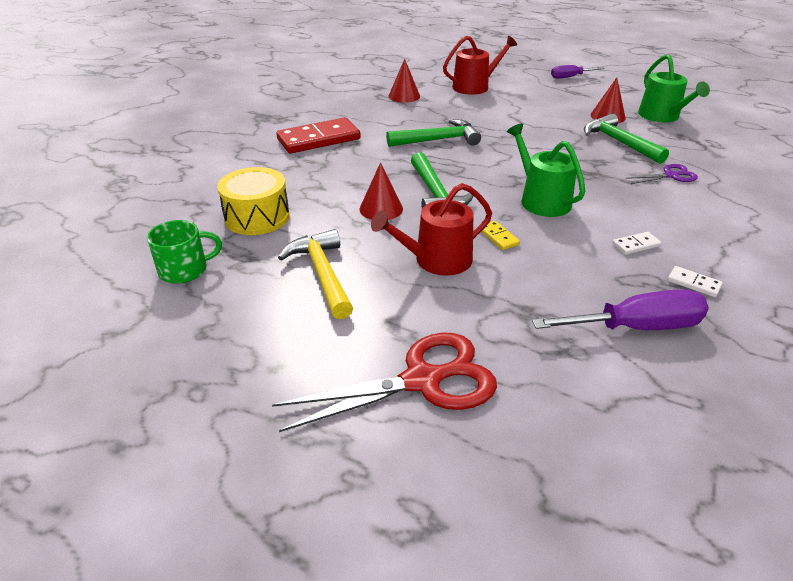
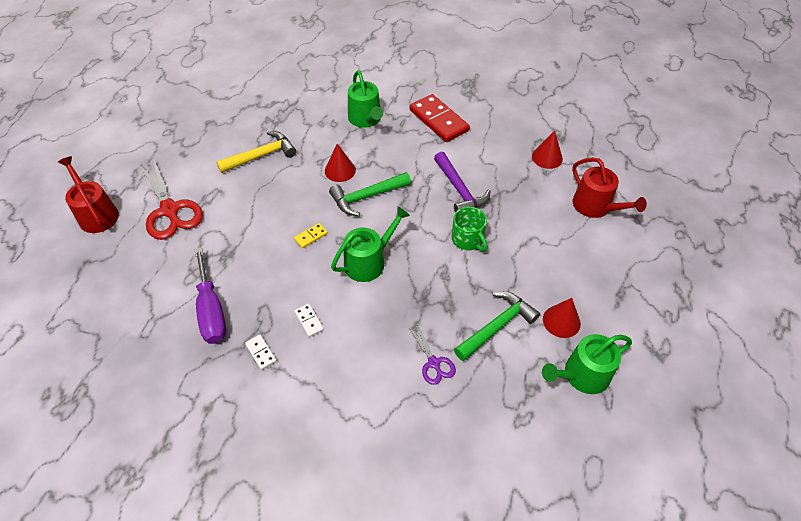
camera: 80 degrees right, 15 degrees up
(184, 270) = (262, 101): green mug -> green mug (468, 239)
(257, 217) = (320, 115): yellow drum -> none
(288, 183) = (366, 119): none -> green watering can
(436, 260) = (279, 205): red watering can -> red watering can (97, 214)
(438, 140) = (459, 190): green hammer -> purple hammer
(570, 77) = (668, 291): purple screwdriver -> none
(693, 283) = (261, 353): white domino -> white domino turned 60 degrees counterclockwise

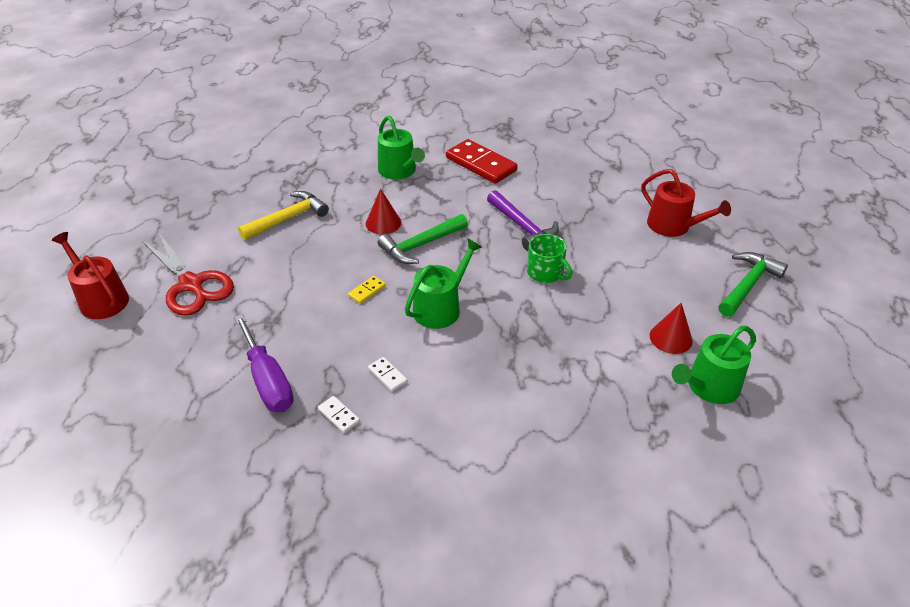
camera: 10 degrees left, 10 degrees down
(433, 363) = (543, 398): purple scissors -> none
(497, 326) = (602, 352): green hammer -> green hammer (748, 285)
(547, 157) = (608, 186): red cone -> none

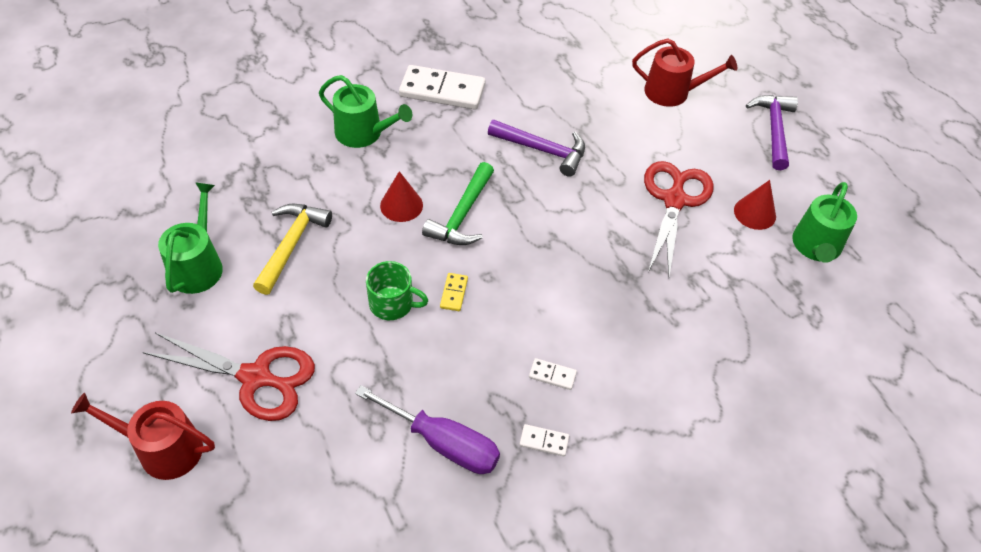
camera: 35 degrees left, 10 degrees up
(441, 308) = (540, 277): green watering can -> green watering can (198, 265)
(481, 164) = (442, 91): red domino -> white domino
(546, 273) = (603, 193): green mug -> green mug (392, 303)
(603, 300) = (674, 200): none -> red scissors
(748, 285) = (774, 130): green hammer -> purple hammer

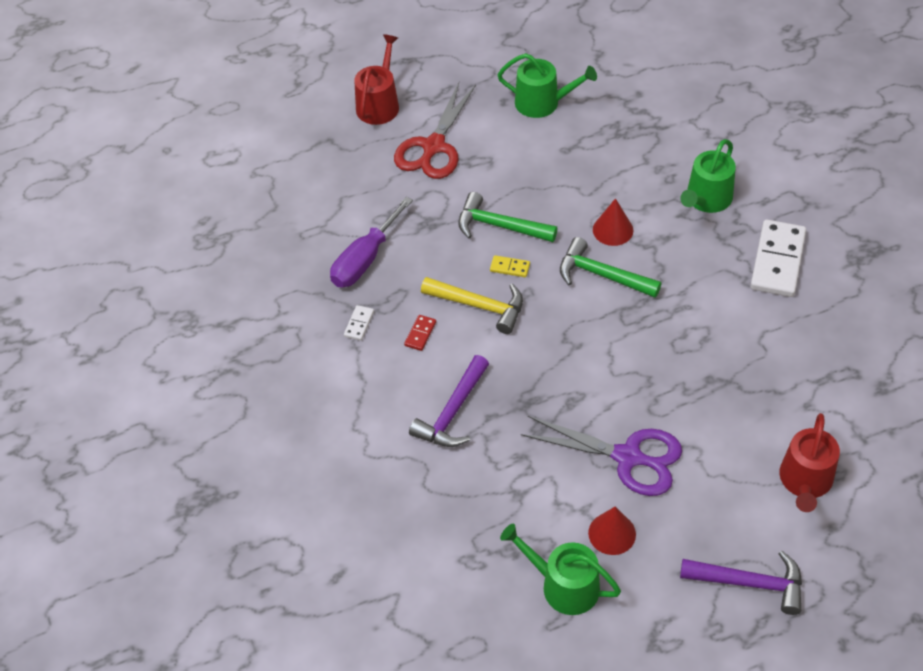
camera: 100 degrees right, 0 degrees up
(292, 245) = (564, 157): yellow hammer -> yellow hammer (479, 306)
(392, 303) = (500, 226): green mug -> green hammer
(542, 150) = (694, 344): purple hammer -> purple hammer (452, 412)
(552, 375) = (420, 334): white domino -> red domino
(674, 200) = (627, 457): red scissors -> purple scissors

